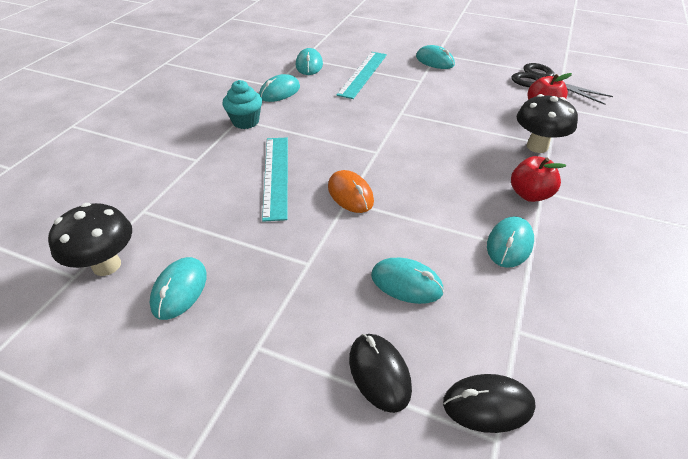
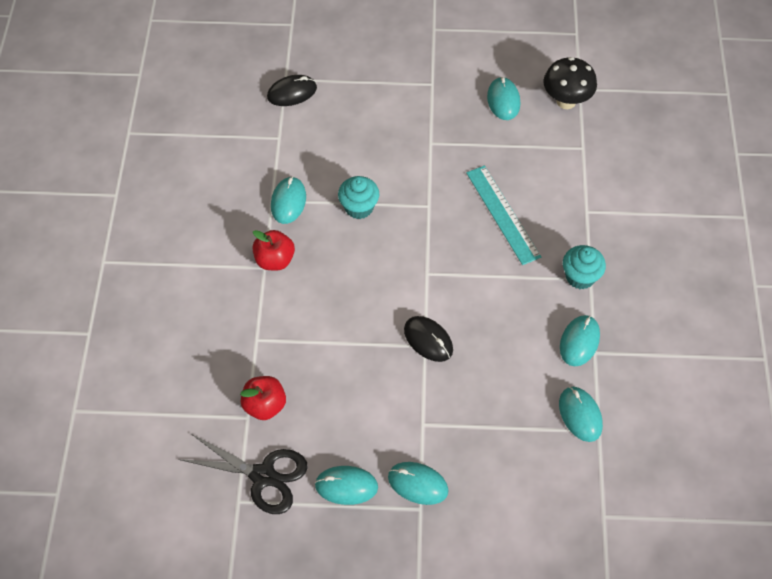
camera: 160 degrees right, 15 degrees up
(350, 194) = (428, 213): orange mouse -> none
(363, 74) = (500, 415): turquoise ruler -> none
(379, 373) = (355, 91): black mouse -> black mouse (428, 340)
(406, 283) = (356, 148): turquoise mouse -> turquoise mouse (346, 486)
(425, 218) = (359, 207): none -> turquoise cupcake
(537, 146) = (269, 331): black mushroom -> none

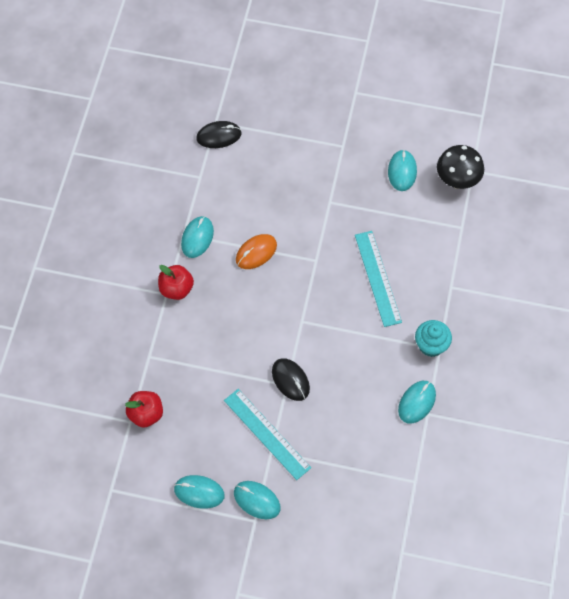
camera: 10 degrees right, 5 degrees up
(263, 476) = (134, 472): black scissors -> none
(359, 207) = (256, 252): turquoise cupcake -> orange mouse
(413, 404) = (267, 433): none -> turquoise ruler
(580, 415) = (402, 465): turquoise mouse -> none

